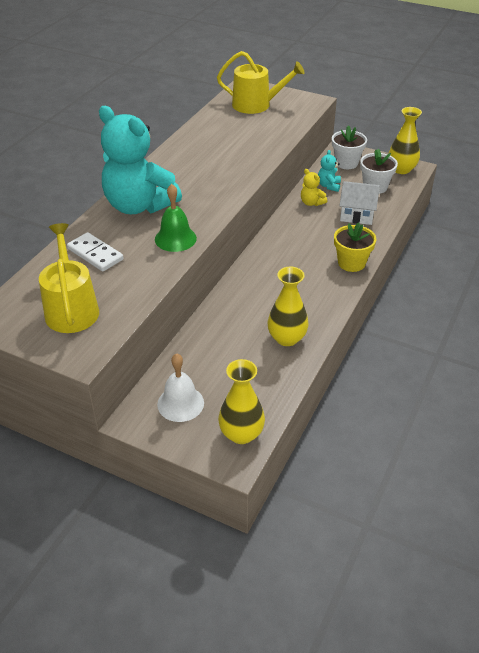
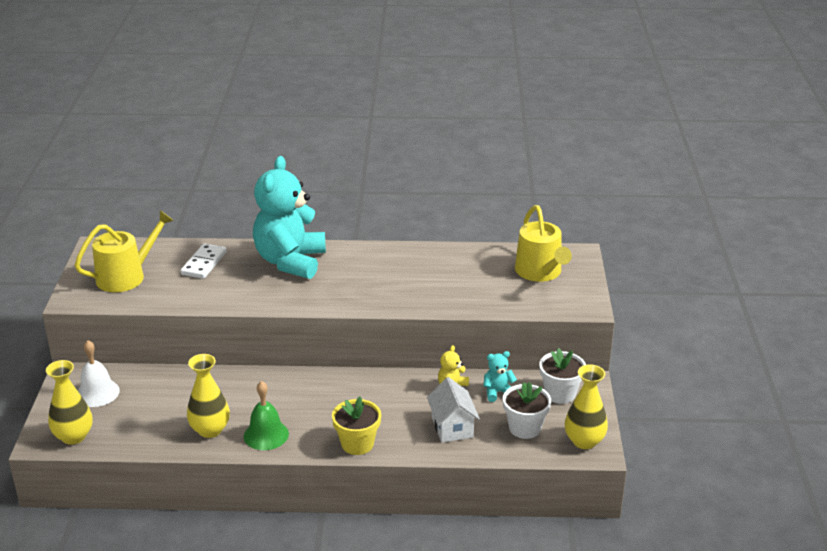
camera: 65 degrees right, 10 degrees down
(175, 238) = (250, 295): green bell -> green bell (266, 435)

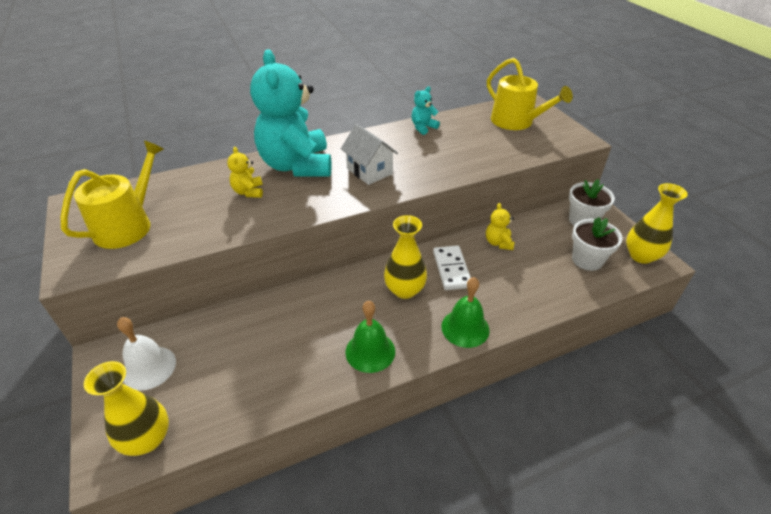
camera: 25 degrees left, 10 degrees up
(204, 263) = (209, 189): white domino -> white domino (451, 269)
(210, 430) = (307, 367): yellow vase -> yellow vase (404, 290)
(233, 274) = (248, 192): none -> yellow teddy bear
(357, 444) = (465, 328): yellow flower pot -> green bell
(452, 427) = (531, 280): white house -> white house (369, 171)
(498, 392) = (536, 234): turquoise teddy bear -> turquoise teddy bear (423, 127)

